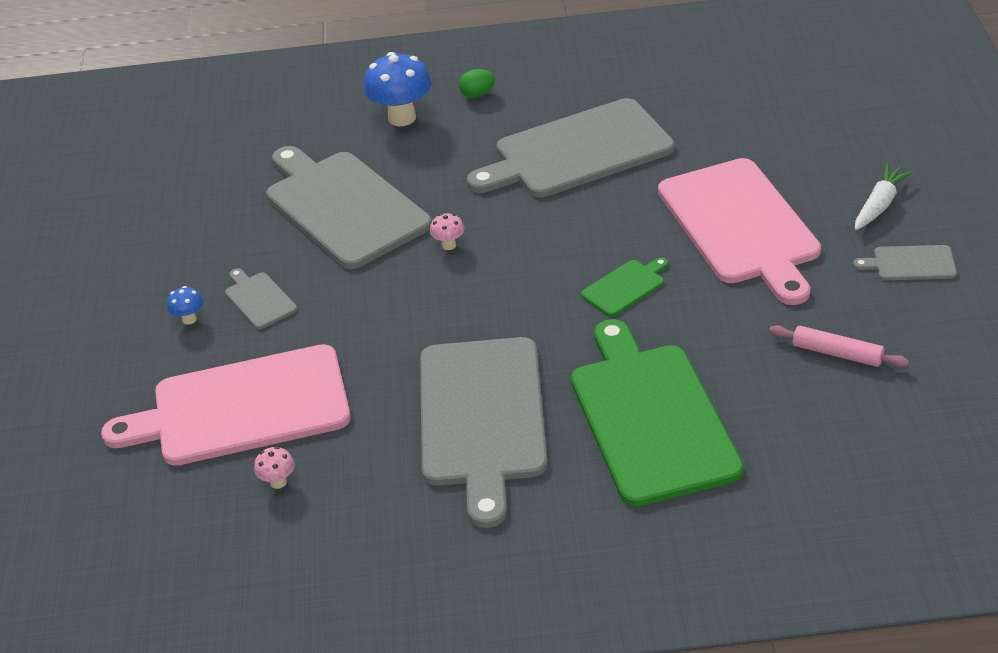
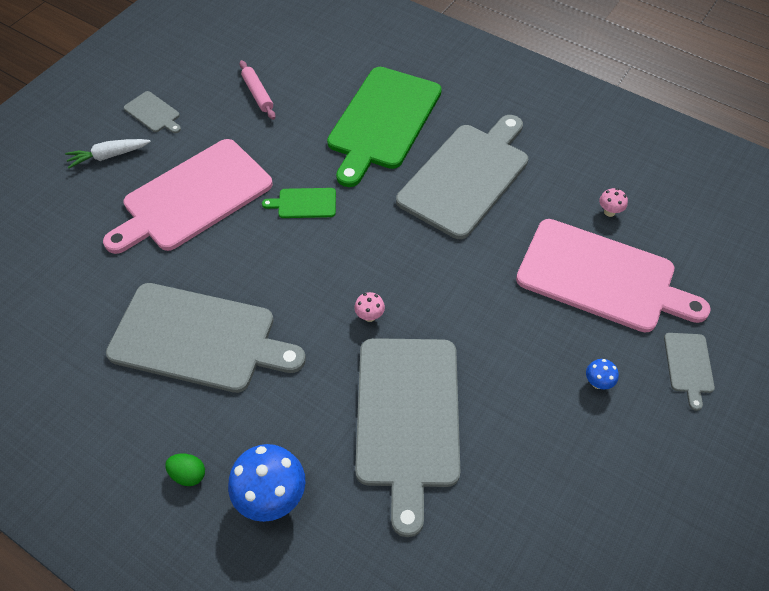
camera: 145 degrees left, 15 degrees up
(259, 299) = (535, 365): grey cutting board -> grey cutting board (688, 365)
(740, 226) = (193, 197): pink cutting board -> pink cutting board turned 150 degrees counterclockwise

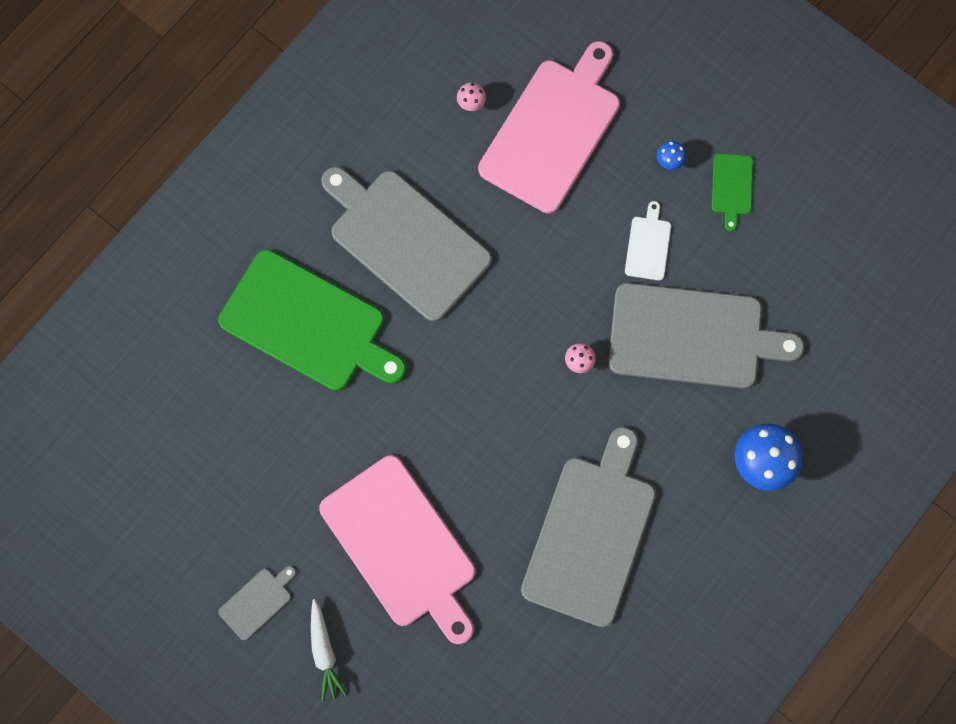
camera: 85 degrees left, 20 degrees up
(188, 474) = (735, 539): green egg -> none
(257, 94) = (241, 471): pink rolling pin -> none
(304, 203) = (424, 421): green cutting board -> green cutting board (731, 187)
(500, 369) = (648, 245): none -> white cutting board
(688, 365) = (657, 78): grey cutting board -> none

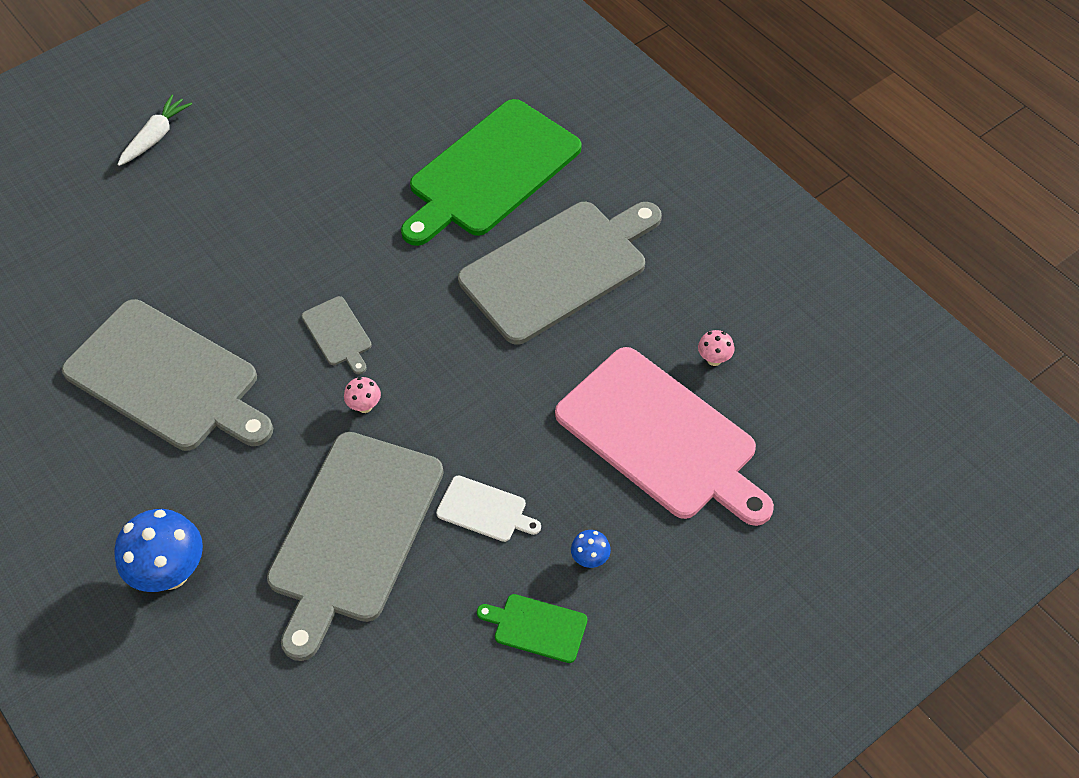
camera: 105 degrees right, 20 degrees down
(257, 602) = (226, 95): grey cutting board -> grey cutting board (338, 334)
(324, 652) = (156, 137): white carrot -> white carrot turned 120 degrees clockwise
(401, 547) = (228, 211): pink cutting board -> none

